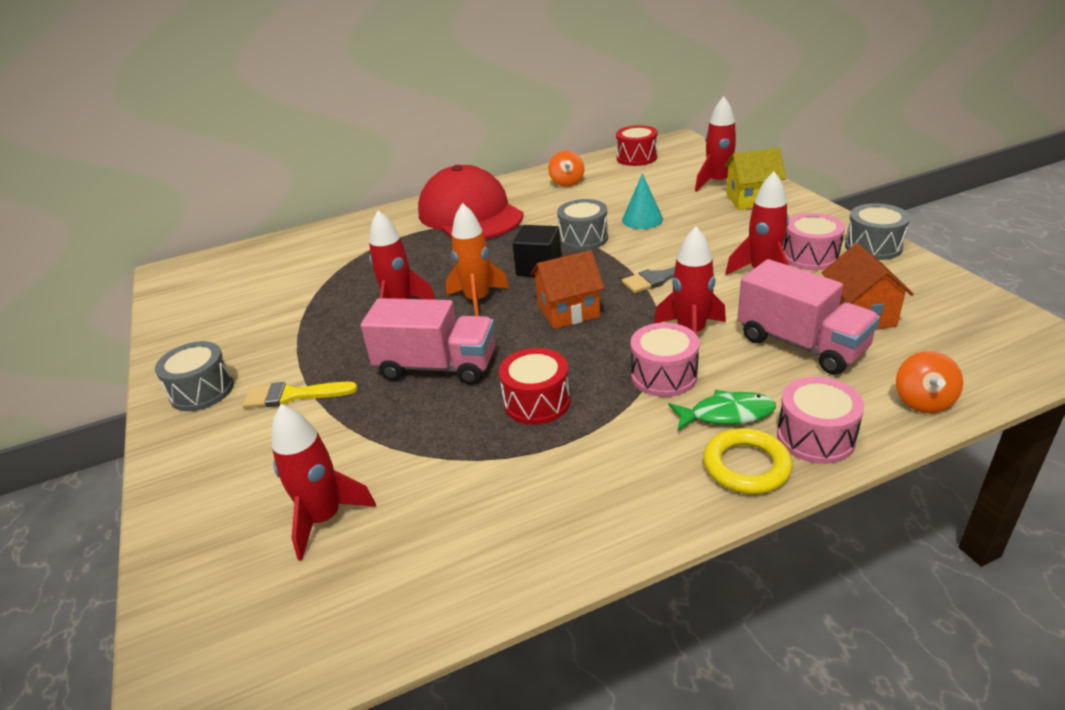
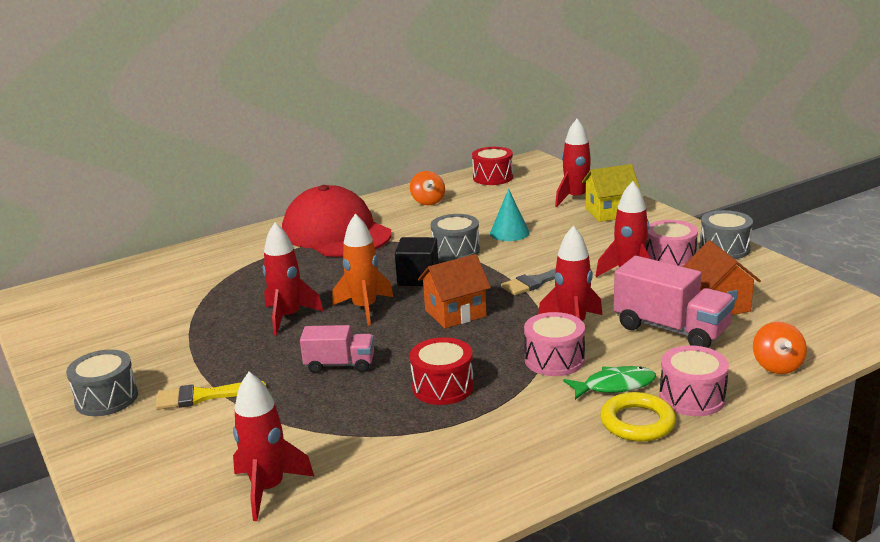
camera: 10 degrees left, 10 degrees down
(437, 367) = (340, 365): pink truck -> pink truck, size x0.61

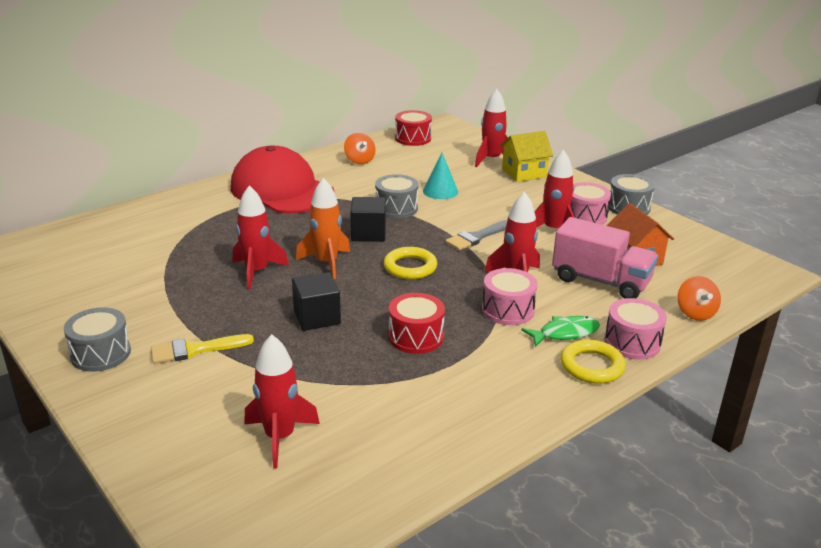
camera: 10 degrees left, 5 degrees up
(340, 365) = (317, 317): pink truck -> black cube
(455, 313) = (410, 267): orange house -> yellow ring

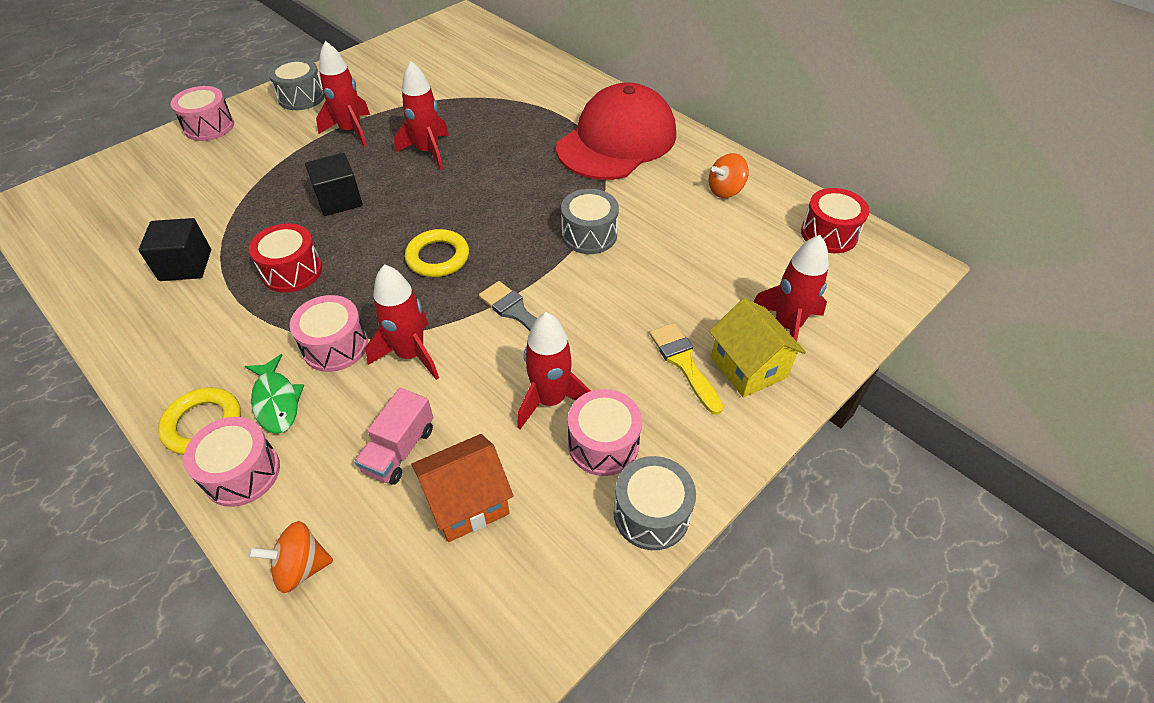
camera: 85 degrees right, 20 degrees up
(126, 422) = (209, 126): none -> pink drum
(195, 350) = (297, 140): yellow brush -> yellow brush (683, 363)
(279, 437) = (163, 202): red rocket -> red rocket (351, 131)
(326, 263) = (446, 194): orange rocket -> none
(368, 234) = (517, 217): black cube -> black cube (185, 265)
(440, 191) = (651, 272): turquoise cone -> none
(600, 281) = (399, 450): pink truck -> pink truck, size x0.61

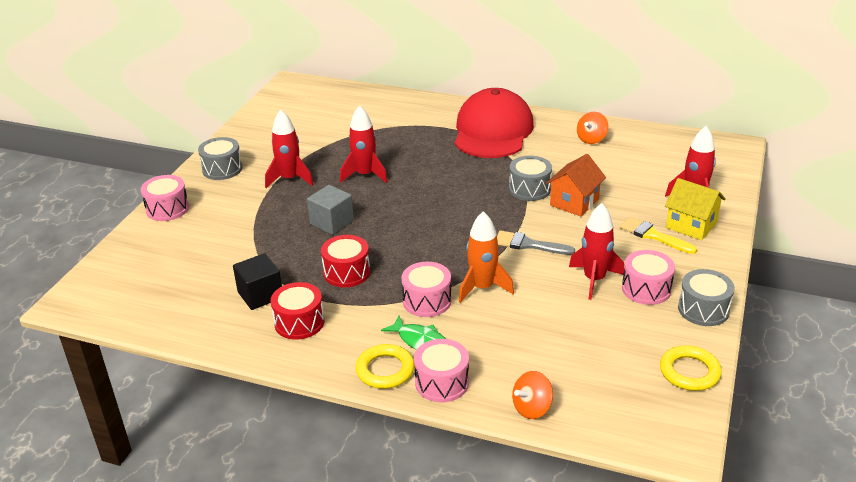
camera: 25 degrees left, 15 degrees down
(339, 200) = (332, 222): black cube -> grey cube
(399, 450) = (529, 335): pink truck -> none
(410, 354) = (482, 288): red rocket -> orange rocket
(438, 257) = (442, 232): yellow ring -> yellow ring (689, 372)
(467, 502) = (597, 343): orange house -> orange house (574, 202)
(829, 234) = (675, 144): red drum -> red drum (299, 322)

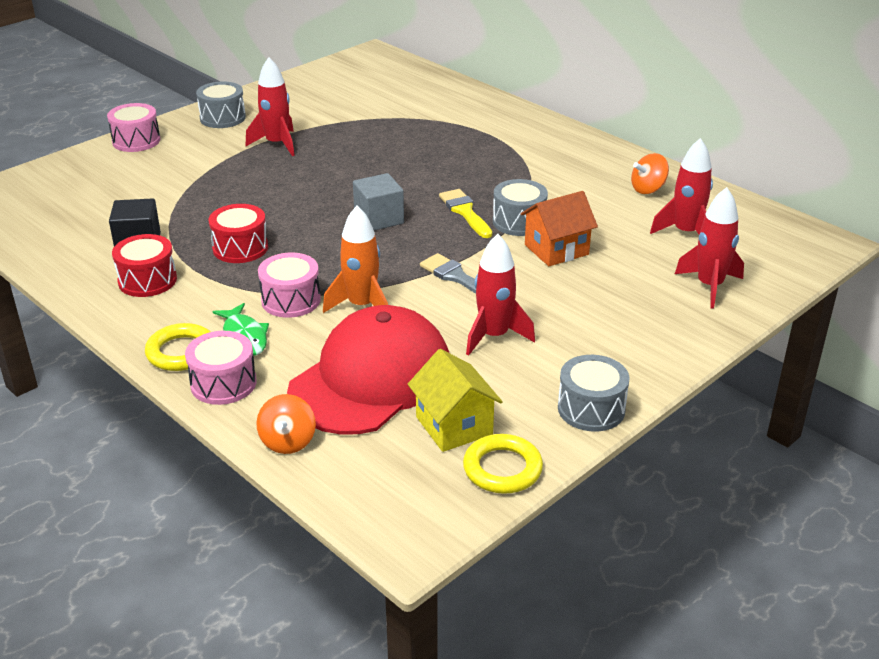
camera: 25 degrees right, 0 degrees up
(332, 222) = (275, 196): grey cube -> grey cube (379, 219)
(365, 175) = (355, 160): red rocket -> red rocket (686, 233)
(493, 131) = (540, 152): red cap -> red cap (371, 379)
(532, 408) = (288, 441): orange spinning top -> orange spinning top turned 75 degrees counterclockwise
(646, 289) = (545, 365): pink drum -> none
(653, 235) = (614, 311): yellow brush -> yellow brush (465, 212)
(691, 225) = (674, 314): yellow house -> yellow house (454, 426)

